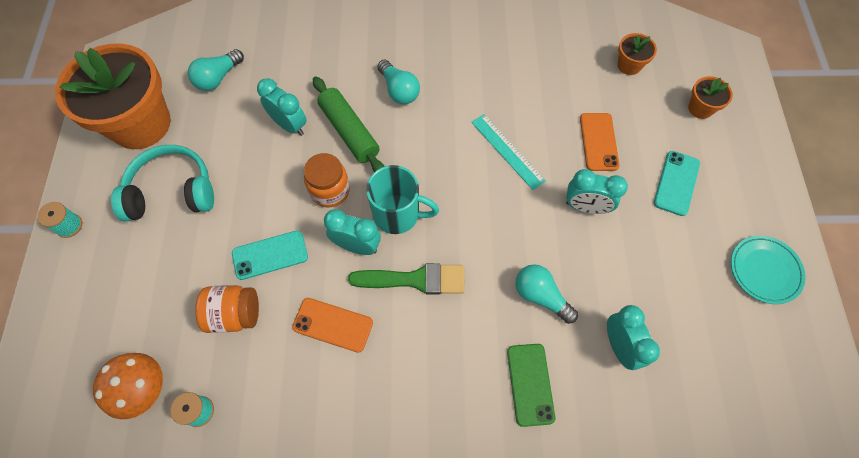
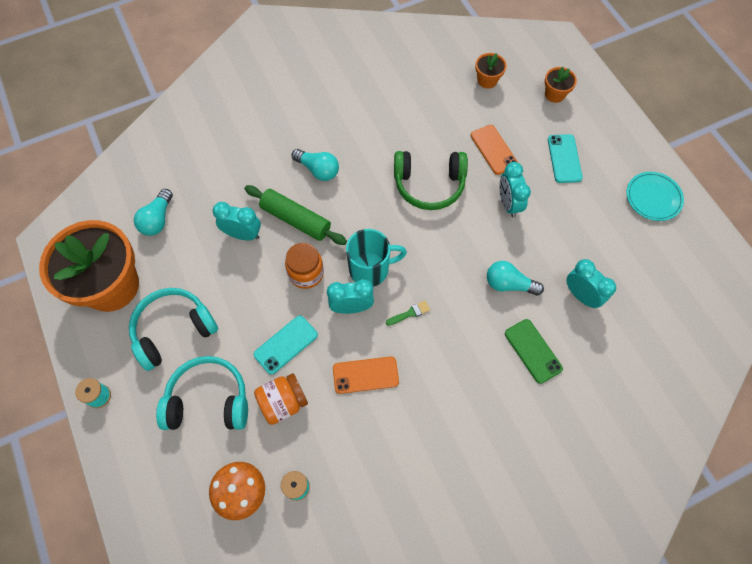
camera: 25 degrees left, 0 degrees up
(165, 277) = (208, 400): none -> turquoise headphones
(415, 279) = (410, 313): green brush -> green brush, size x0.48
(507, 151) = (429, 185): turquoise ruler -> green headphones
(585, 207) = (508, 204): turquoise clock -> turquoise clock turned 90 degrees clockwise

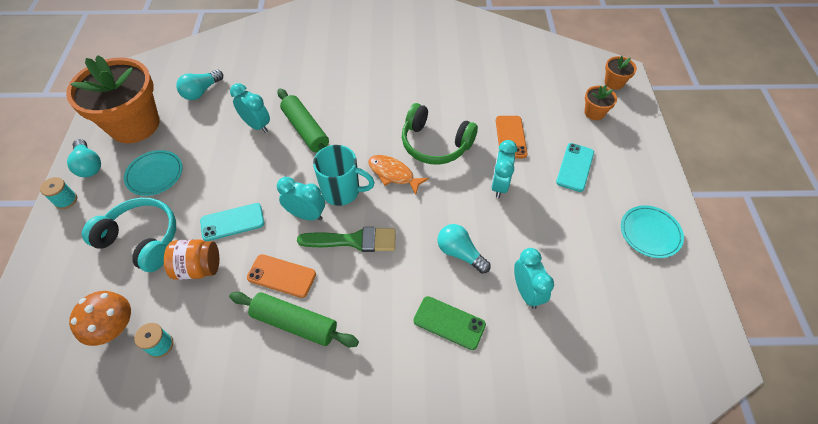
camera: 25 degrees right, 10 degrees down
(173, 330) = (155, 174): turquoise headphones -> turquoise plate
(306, 273) = (286, 173): orange jar -> none
(318, 170) = (348, 100): turquoise light bulb -> turquoise light bulb (89, 165)
(404, 411) = (295, 323): none -> green rolling pin
(408, 232) = (393, 174): none -> orange fish
(410, 313) = (353, 240): green brush -> green brush, size x2.10
(487, 80) = (536, 82): orange flower pot -> orange flower pot (614, 83)
(533, 351) = (449, 323): green phone -> green phone turned 60 degrees counterclockwise

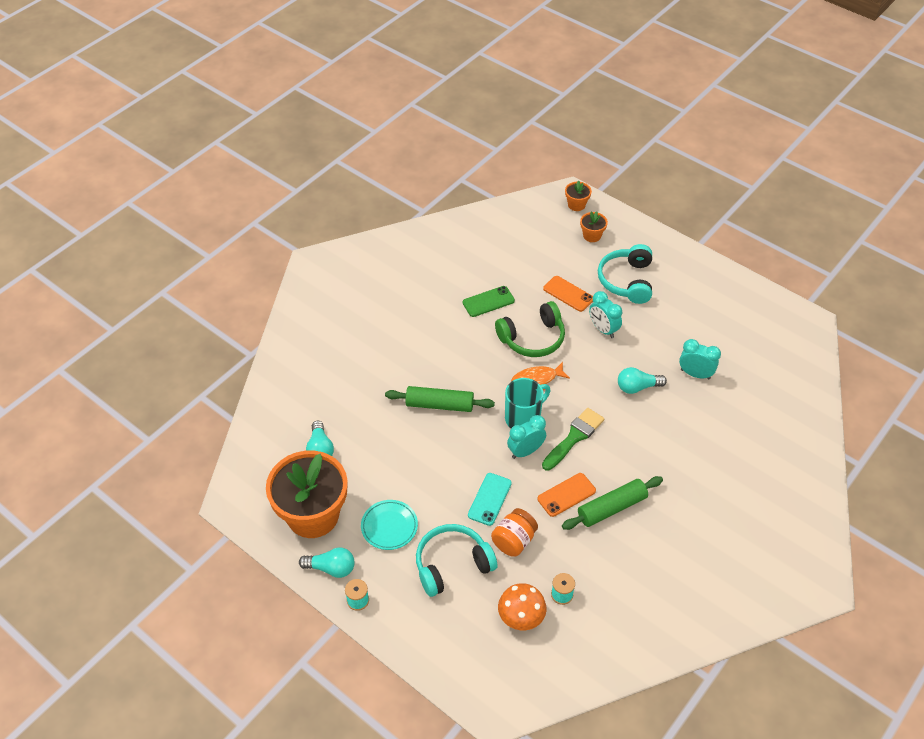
camera: 50 degrees left, 5 degrees down
(257, 125) = (402, 433): turquoise clock -> none
(449, 323) = (682, 426): green phone -> green phone (488, 301)
(575, 167) = (626, 281): turquoise phone -> turquoise headphones
(650, 233) = (709, 285): turquoise plate -> none

